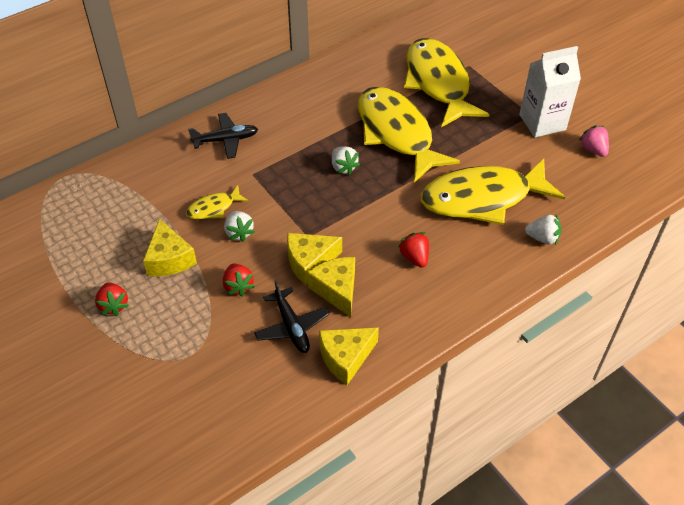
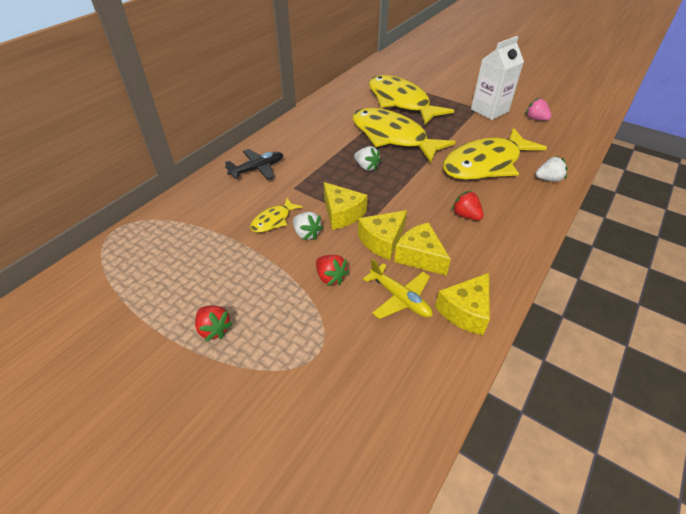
camera: 20 degrees left, 5 degrees down
(169, 259) = (252, 272): yellow cheese -> yellow cheese (342, 214)
(292, 326) = (400, 298): black plane -> yellow plane

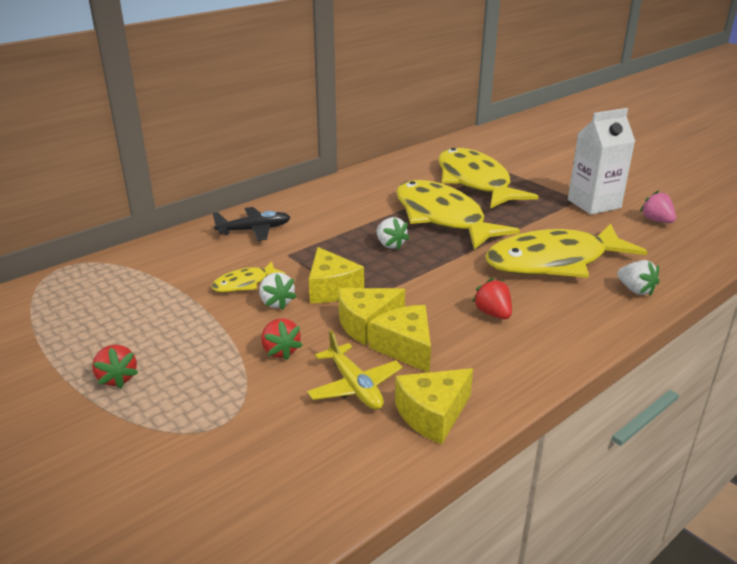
camera: 15 degrees right, 15 degrees down
(548, 179) = (635, 290): white strawberry -> white strawberry turned 45 degrees clockwise

